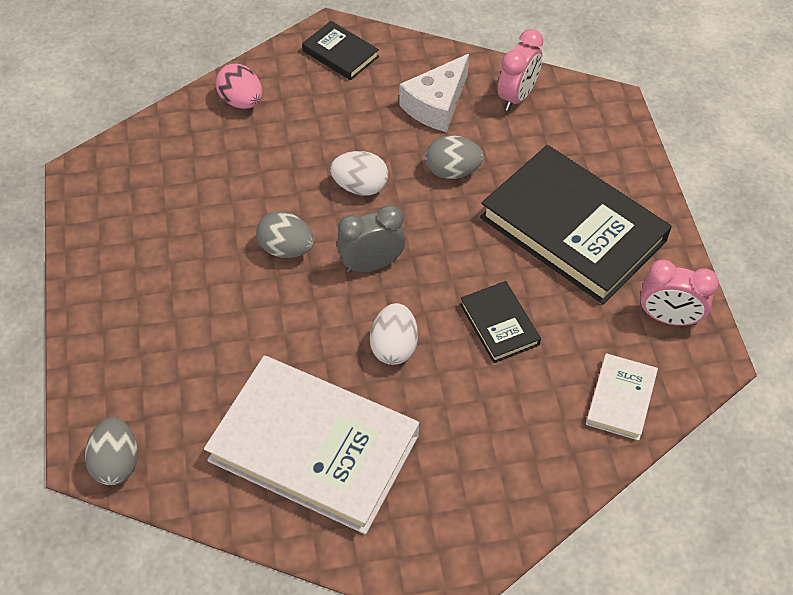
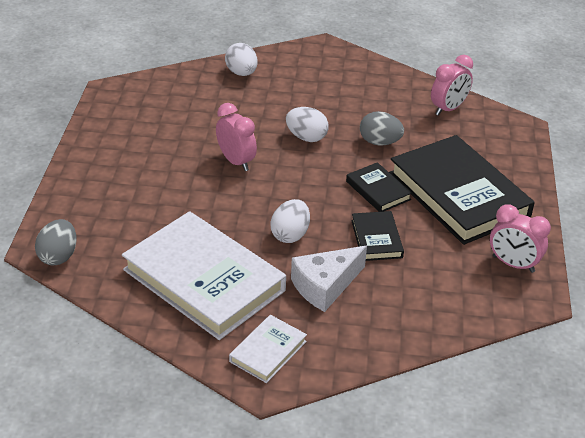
camera: 15 degrees right, 15 degrees down
(241, 101) = (241, 73): pink egg -> white egg
(286, 249) = (236, 161): grey egg -> pink clock
(340, 54) = (325, 60): black book -> black book (378, 190)
(371, 264) = (295, 183): grey clock -> none
(436, 105) = (384, 102): white cheese -> white cheese (325, 286)
(620, 399) = (453, 305): white book -> white book (268, 351)

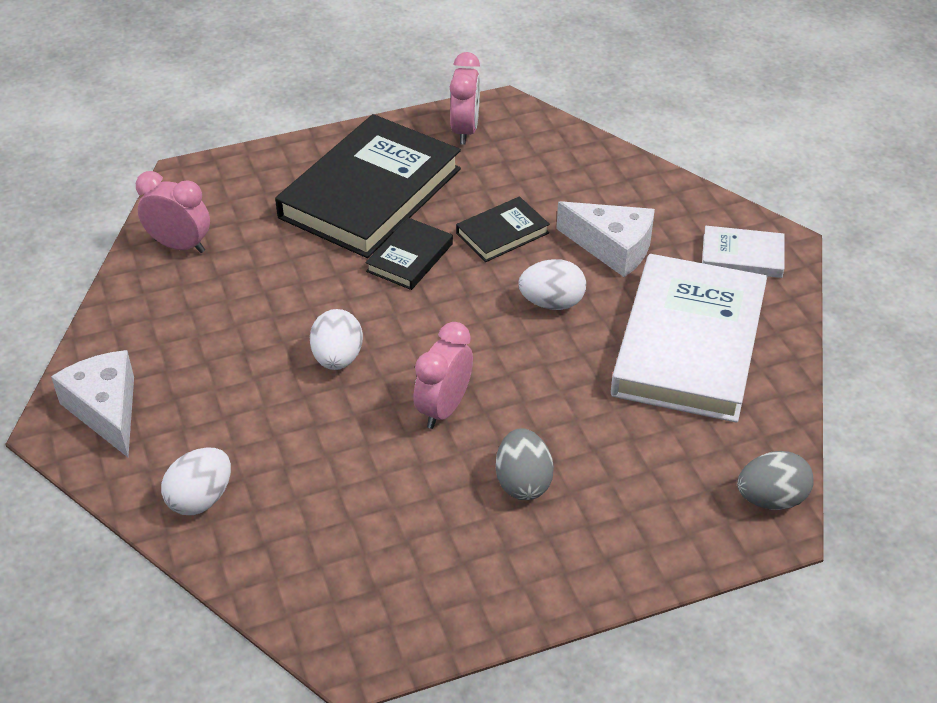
camera: 115 degrees left, 5 degrees up
(325, 60) = (106, 410): none -> white cheese
(379, 142) = (302, 286): grey egg -> grey egg (523, 482)

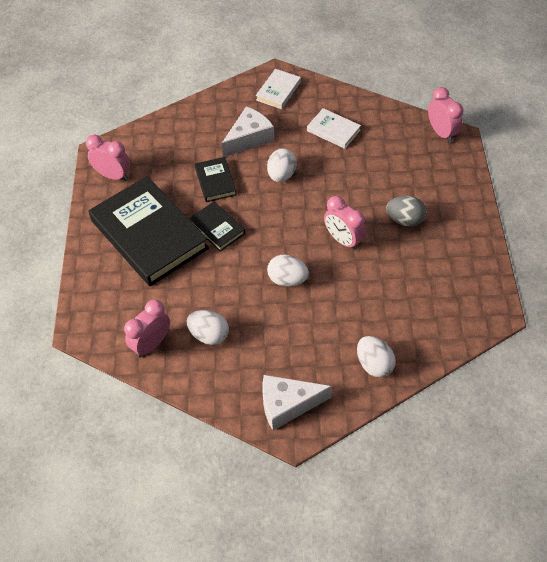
camera: 70 degrees left, 10 degrees up
(209, 298) = (209, 335): none -> white egg
(688, 344) = (333, 131): white book -> white book, size x0.46
(771, 499) = (441, 133): grey egg -> pink clock

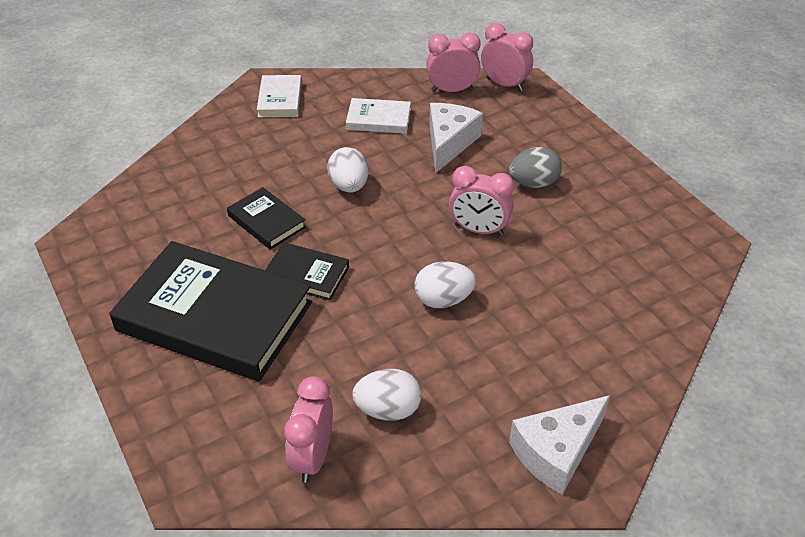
camera: 30 degrees left, 10 degrees down
(113, 175) = (113, 263): pink clock -> pink clock (452, 90)
(249, 138) = (278, 160): white cheese -> white cheese (449, 143)
(374, 364) = (624, 354): white egg -> none

